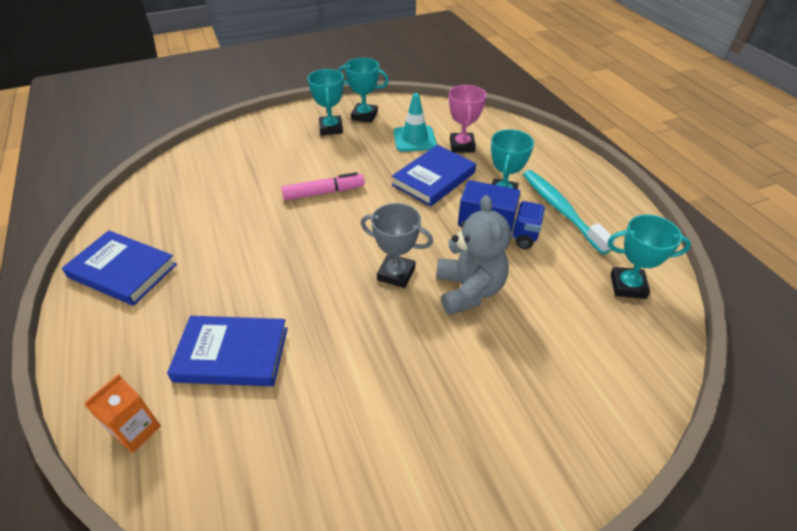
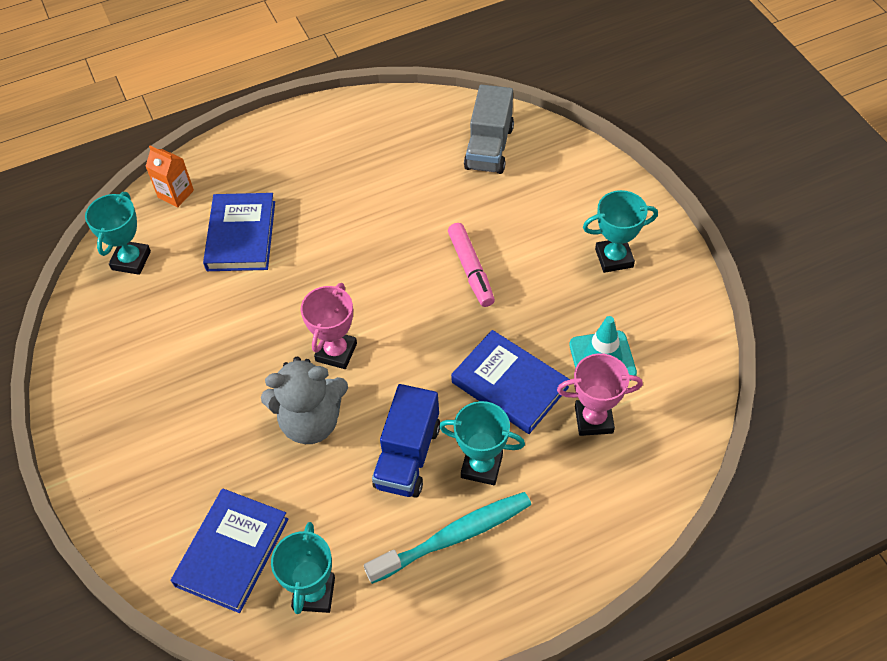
camera: 90 degrees right, 10 degrees up
(123, 271) = (342, 133): blue book -> blue book (232, 552)
(197, 177) = (489, 148): none -> grey truck
(364, 116) = (654, 293): turquoise trophy -> turquoise trophy (131, 260)
(396, 274) = (336, 352): grey trophy -> pink trophy

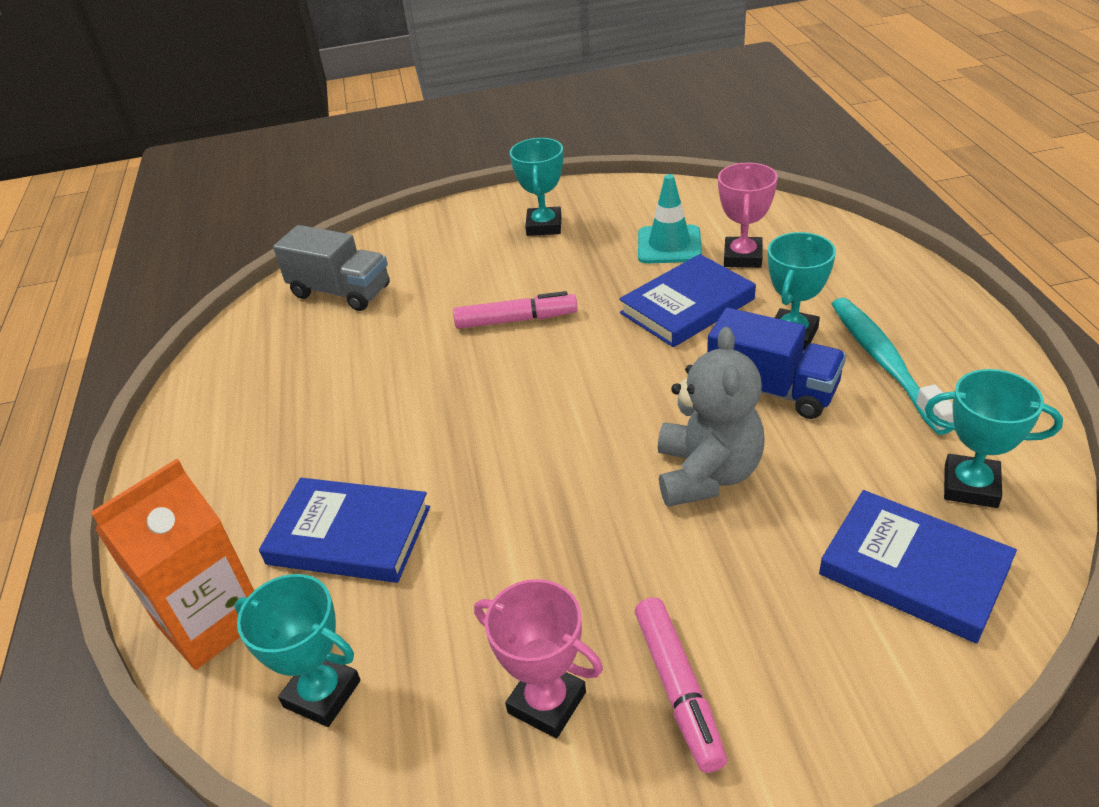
camera: 75 degrees left, 15 degrees down
(138, 426) = (678, 688): none -> pink marker
(176, 194) = (211, 620): orange carton -> orange carton, size x1.77
(336, 352) = (601, 443): pink trophy -> pink trophy (547, 702)

